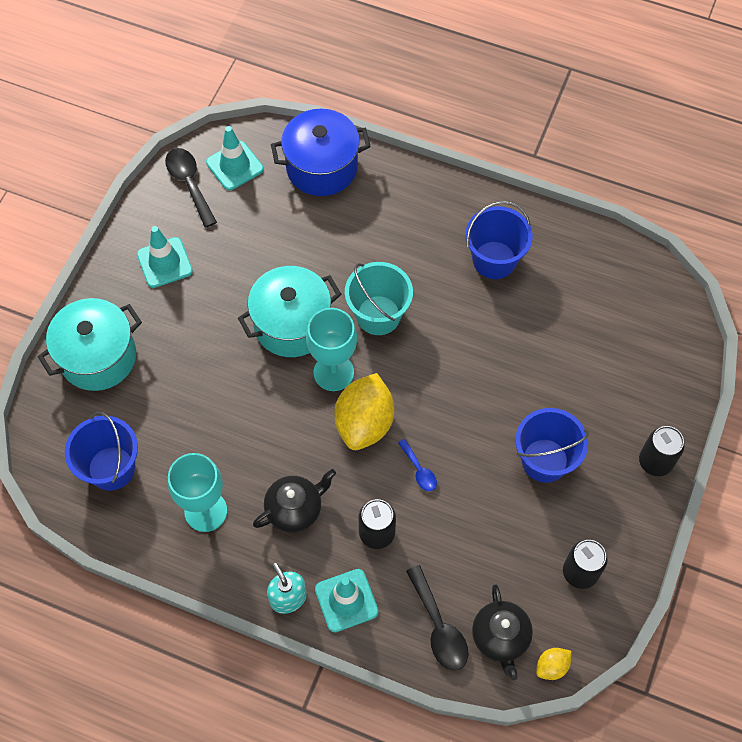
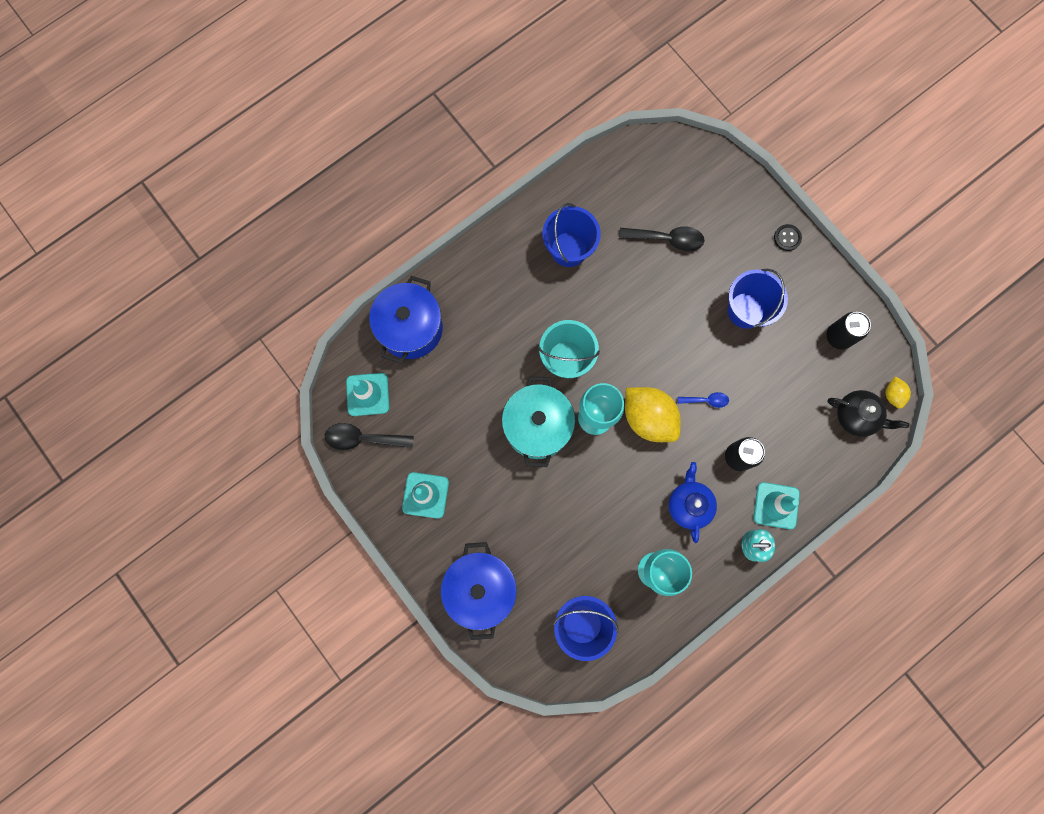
camera: 60 degrees left, 15 degrees up
(98, 357) = (480, 588): turquoise pot -> blue pot
(295, 509) = (689, 504): black teapot -> blue teapot
(439, 627) = (828, 453): black spoon -> black spoon (667, 239)
(655, 462) = (787, 238): black can -> black button

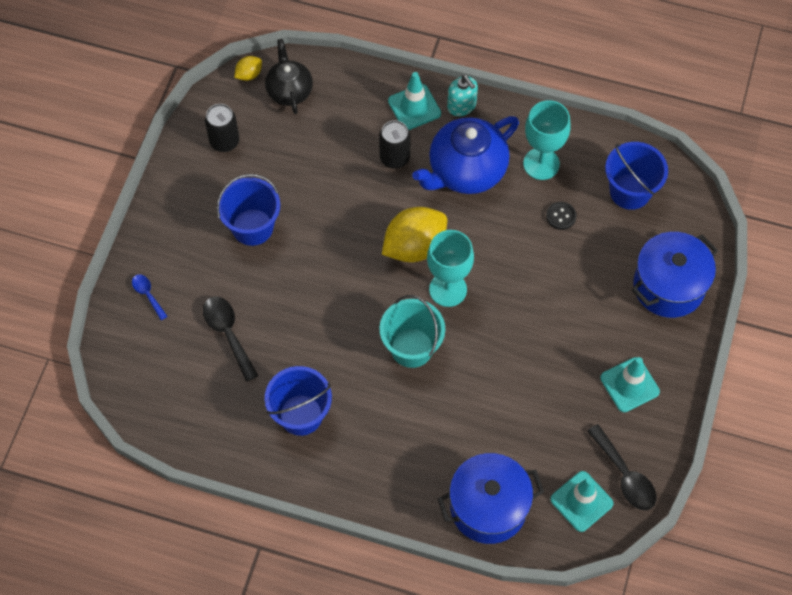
camera: 125 degrees left, 15 degrees down
(537, 426) = (493, 332): turquoise pot -> none
(648, 418) = (414, 246): yellow lemon -> yellow lemon turned 45 degrees clockwise
(689, 504) = (466, 171): blue teapot -> blue teapot, size x1.63
(706, 400) = (362, 210): blue spoon -> blue spoon (148, 294)
(787, 238) = (155, 233): black button -> black button (561, 216)

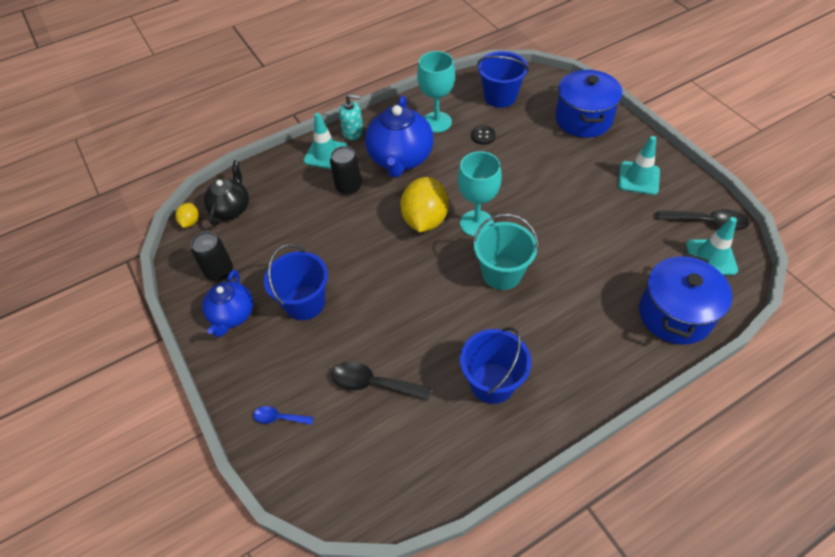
camera: 45 degrees left, 10 degrees down
(197, 187) = (232, 315): none -> blue teapot
(289, 91) = (231, 208): black teapot -> black teapot turned 75 degrees clockwise

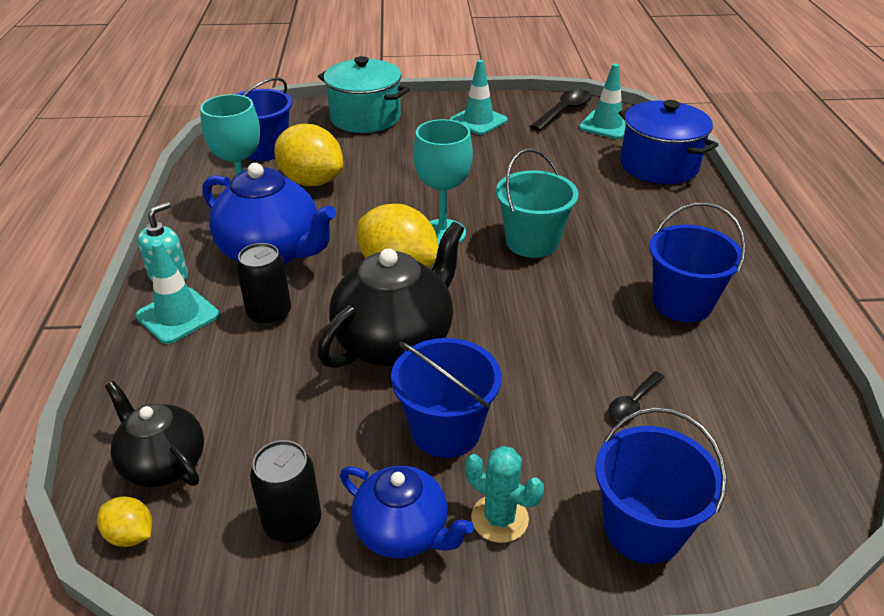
camera: 65 degrees left, 15 degrees down
(257, 350) = (499, 518): none -> turquoise cactus
(279, 418) = (643, 528): blue spoon -> blue bucket
(360, 249) = (395, 341): none -> black teapot
(373, 383) = (632, 403): black spoon -> black spoon, size x0.58
(483, 136) = (311, 181): black button -> yellow lemon
(583, 119) = (365, 118): blue pot -> turquoise pot

